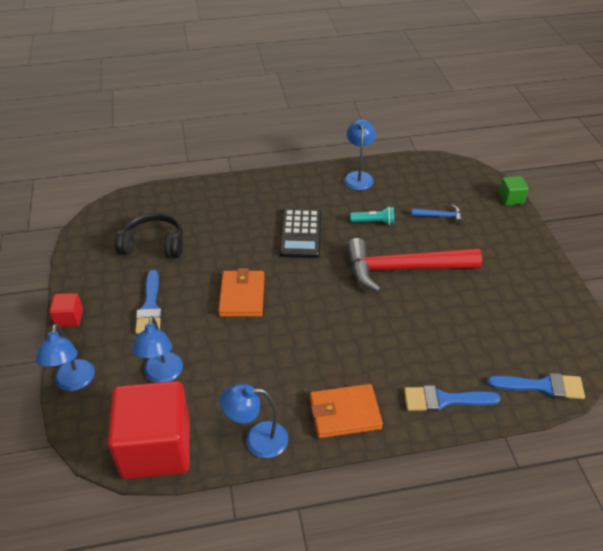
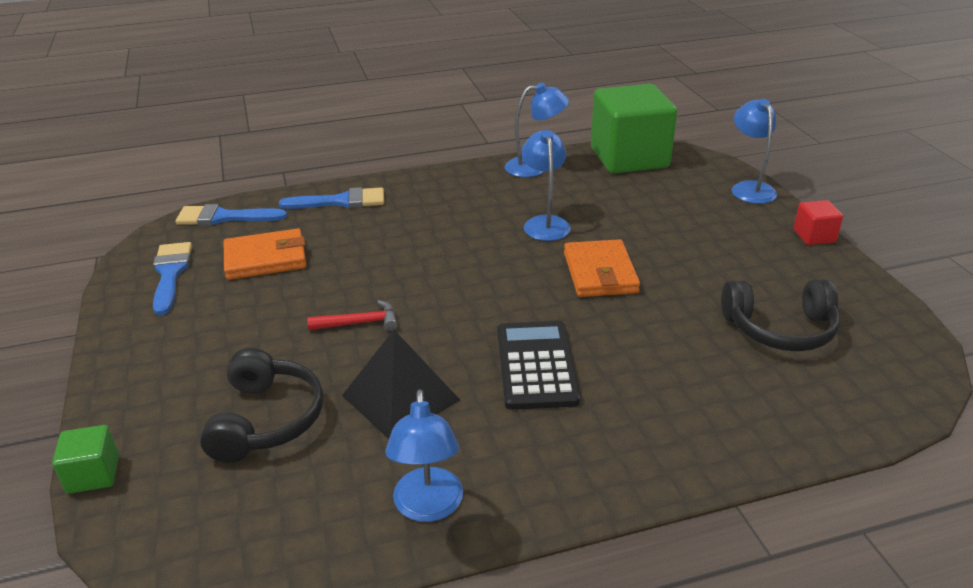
camera: 175 degrees right, 10 degrees down
(150, 307) = (719, 253): blue brush -> blue brush (170, 274)
(156, 447) = (629, 157): red cube -> green cube
(162, 375) = (657, 199): blue lamp -> blue lamp (545, 223)
(345, 413) = (449, 187): orange wallet -> orange wallet (265, 258)
(374, 222) = (400, 397): turquoise flashlight -> black pyramid
(403, 269) = (359, 323): red hammer -> red hammer, size x0.42
(440, 216) = (267, 419): blue hammer -> black headphones

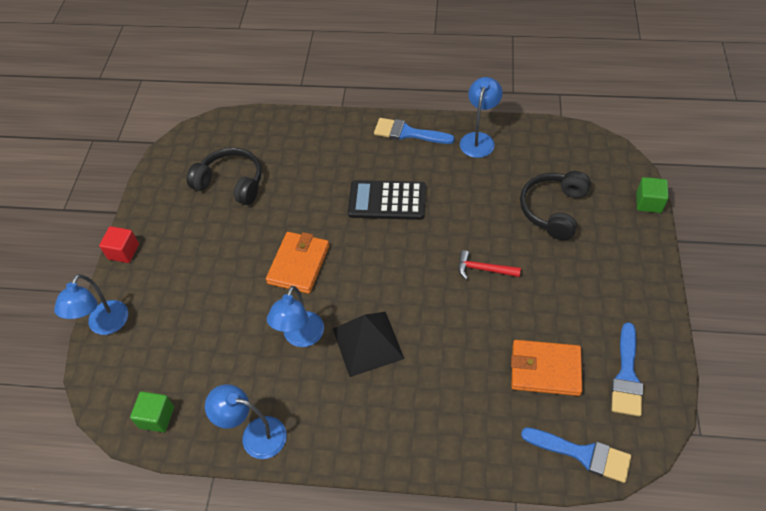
camera: 155 degrees left, 20 degrees up
(341, 201) = (464, 441): blue brush -> blue brush (408, 133)
(400, 397) = (473, 202): black pyramid -> black pyramid (368, 343)
(536, 365) = (387, 201): black calculator -> black calculator turned 75 degrees clockwise
(629, 157) = (157, 417): green cube -> green cube, size x0.43

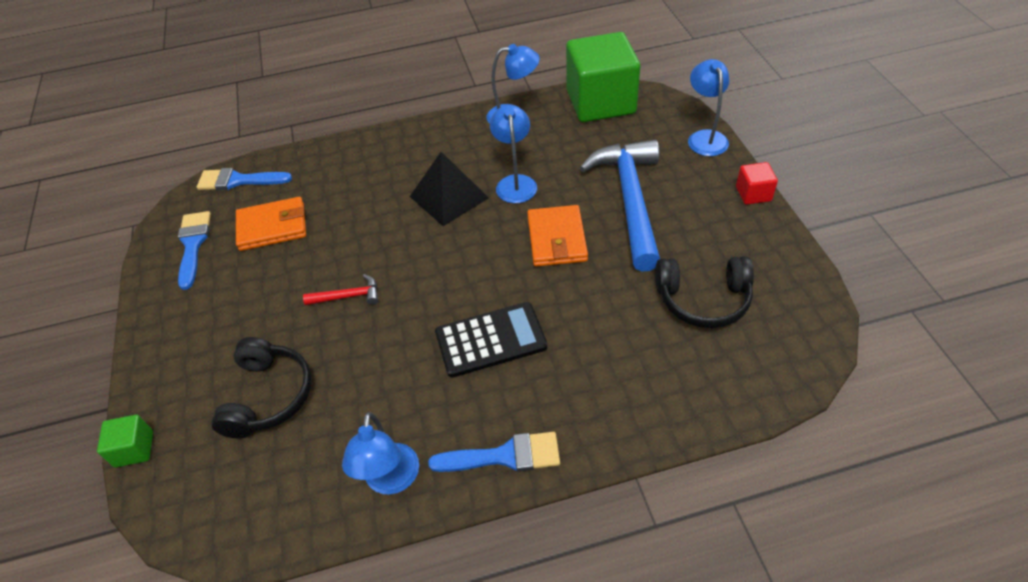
camera: 160 degrees right, 5 degrees down
(157, 417) = (600, 102): green cube -> green cube, size x2.34
(218, 280) = (630, 200): none -> blue hammer

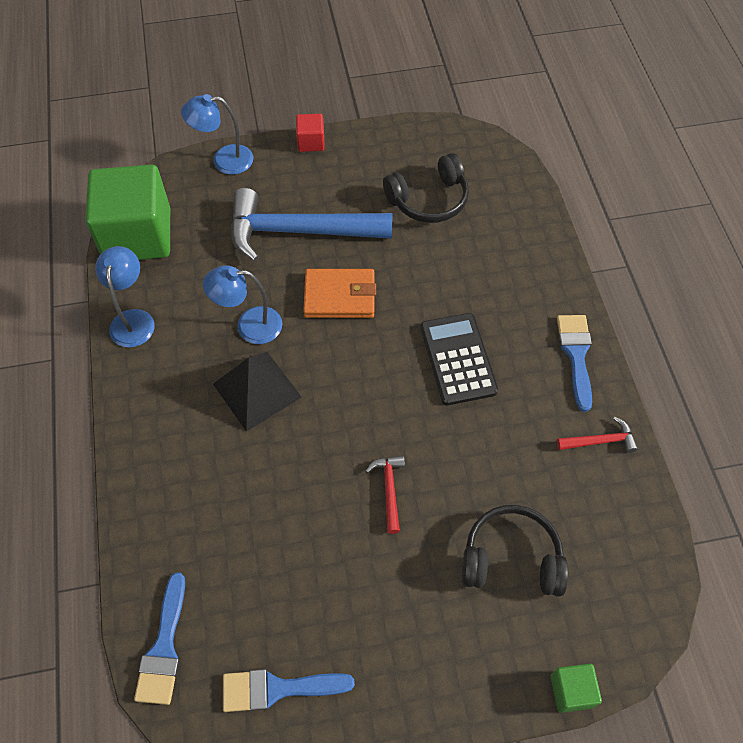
camera: 90 degrees left, 10 degrees up
(272, 227) = (265, 587): orange wallet -> none
(391, 480) = (600, 441): blue lamp -> red hammer
(703, 300) = (429, 200): black headphones -> black headphones turned 60 degrees clockwise

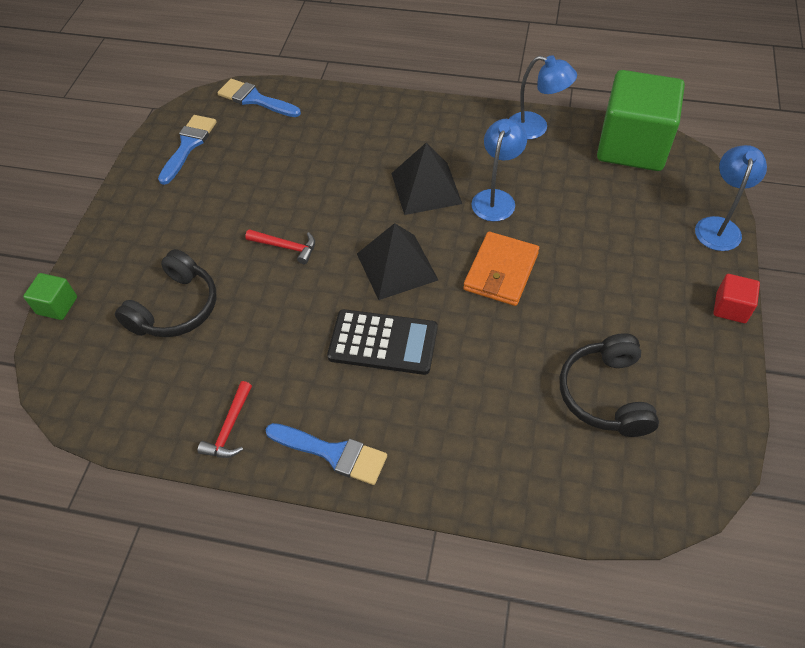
camera: 115 degrees right, 5 degrees down
(299, 231) = (597, 262): blue hammer -> none
(370, 379) = (396, 266): none -> black pyramid

